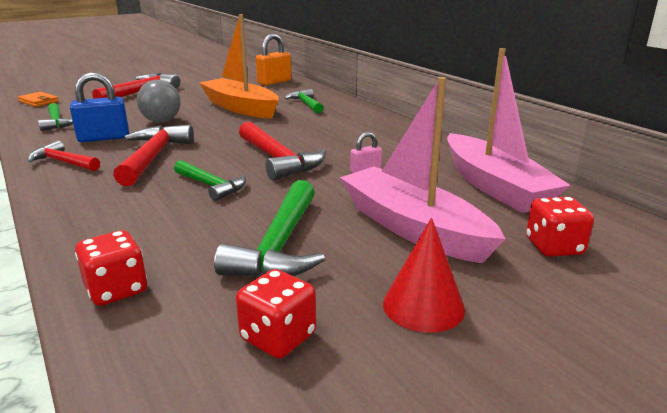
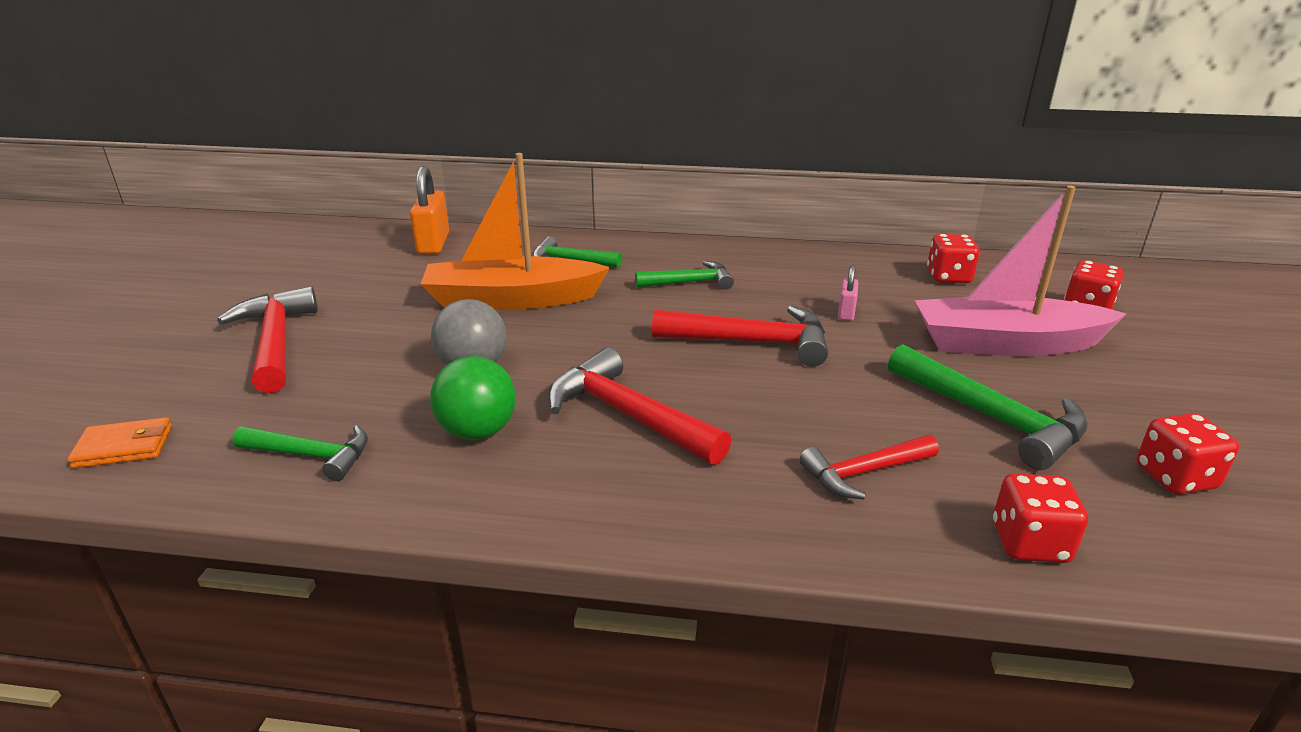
camera: 50 degrees left, 5 degrees up
(63, 162) = (546, 492): red hammer -> red hammer (864, 472)
(104, 138) = (478, 432): blue padlock -> green ball
(211, 186) = (787, 406): green hammer -> green hammer (690, 282)
(423, 306) = (1154, 396): red cone -> none
(494, 186) = (948, 277): pink boat -> red dice

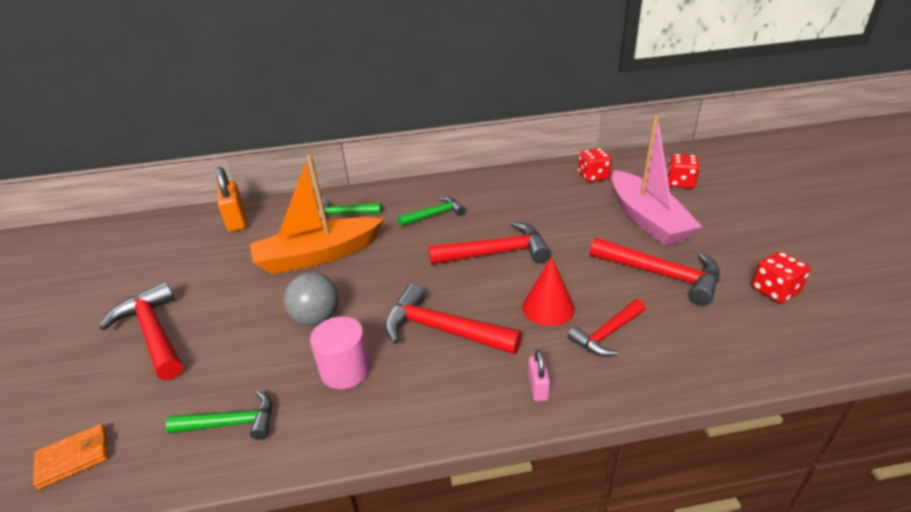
camera: 15 degrees left, 5 degrees up
(478, 432) = (345, 370): green ball -> pink cylinder
(792, 421) = (548, 308): none -> red cone
(846, 312) = (544, 217): pink padlock -> pink padlock (538, 387)
(991, 418) = (661, 275): green hammer -> red hammer
(1006, 344) = (646, 219): pink boat -> pink boat turned 90 degrees counterclockwise
(1029, 543) = (719, 358): red dice -> none

